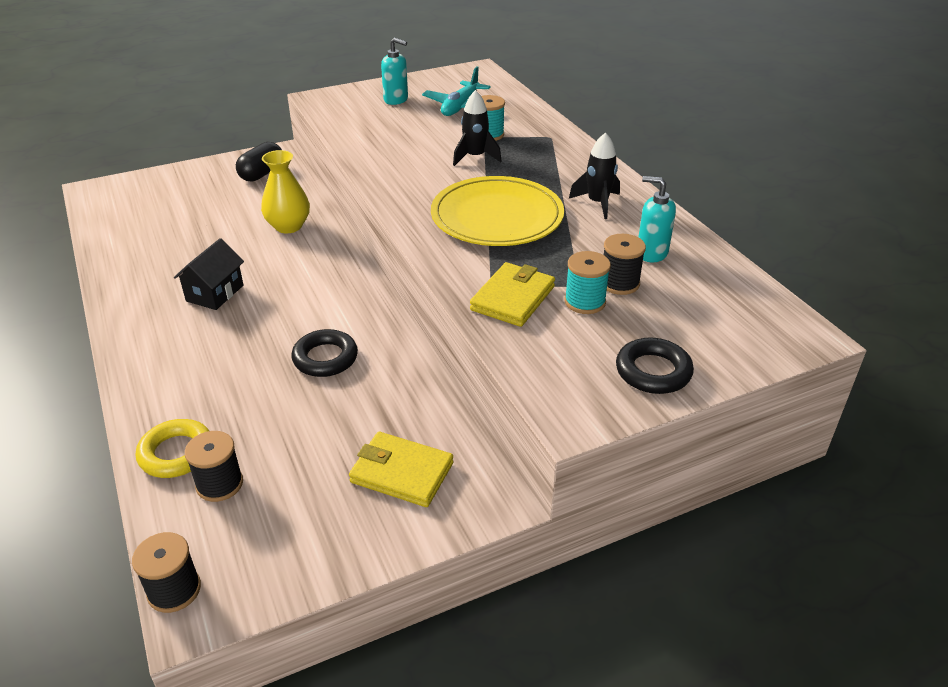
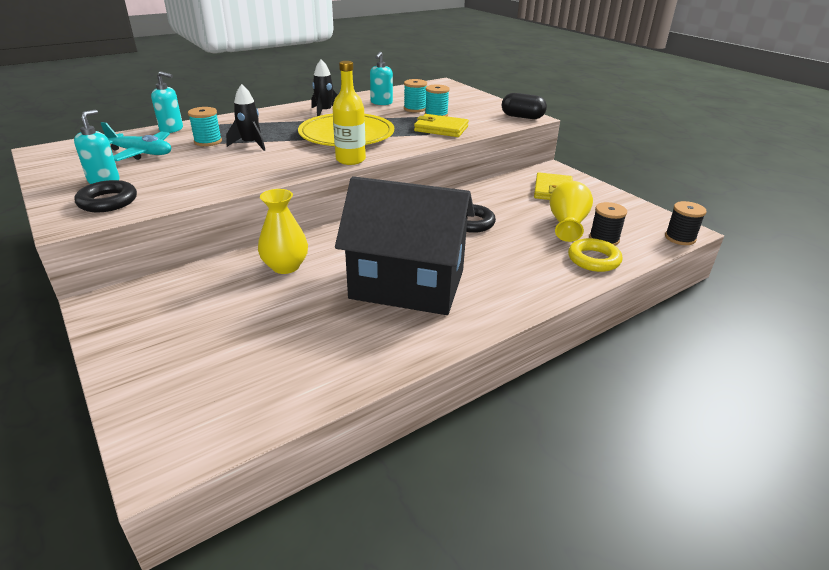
camera: 100 degrees left, 5 degrees down
(215, 293) = (407, 284): black house -> black house, size x2.26
(262, 174) = (157, 304): black capsule -> black capsule (522, 117)
(280, 455) = (567, 224): none -> yellow vase
(406, 216) = (350, 160): none -> yellow bottle
(532, 114) = (171, 129): none -> turquoise soap dispenser
(619, 283) = (415, 109): black spool -> turquoise spool
(653, 371) = (486, 104): black ring -> black ring (108, 201)

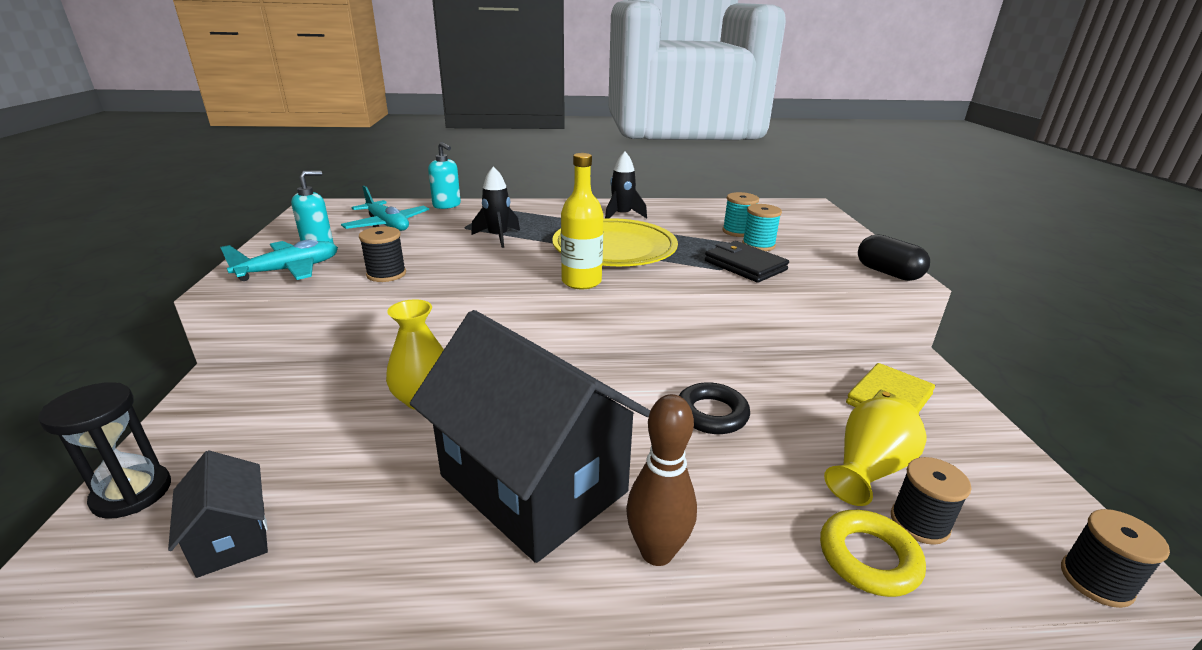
camera: 30 degrees right, 5 degrees down
(108, 201) = (290, 270): black ring -> turquoise plane
(139, 379) = (132, 493): none -> black hourglass
(198, 186) = (386, 274): none -> black spool
(208, 141) = (461, 225): turquoise spool -> none
(251, 370) = (232, 537): none -> black house
(381, 103) = (703, 216): turquoise soap dispenser -> none
(441, 129) = (745, 265): yellow wallet -> black wallet
(501, 290) = (657, 552): none -> brown bowling pin

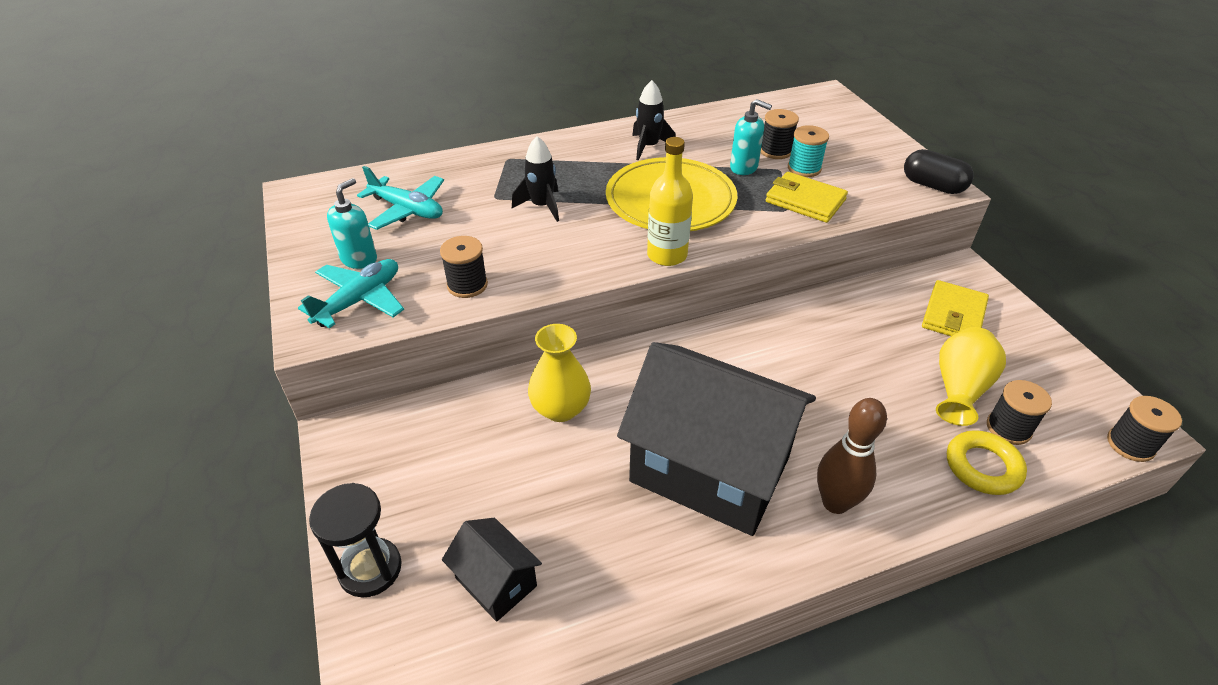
camera: 15 degrees left, 15 degrees up
(447, 205) = (449, 164): turquoise soap dispenser -> turquoise soap dispenser (744, 167)
(711, 414) = (819, 364): black ring -> none
(737, 231) = (775, 151): turquoise spool -> black spool
(745, 265) = (805, 201): black wallet -> yellow wallet

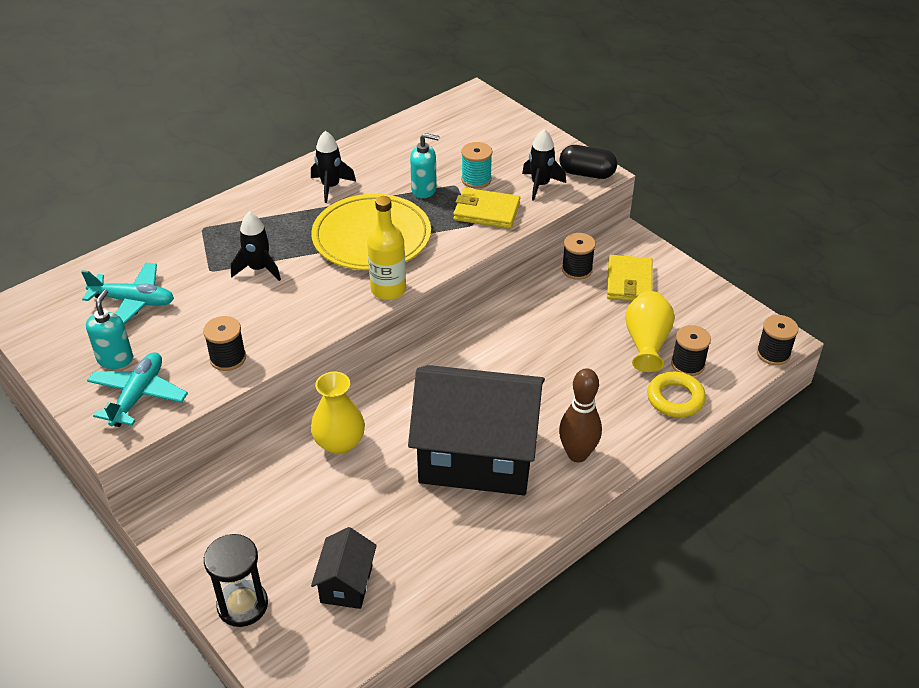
camera: 20 degrees left, 0 degrees up
(496, 582) = (346, 584): black house -> black house turned 75 degrees clockwise
(775, 151) = (446, 167): black spool -> black spool (577, 270)
(875, 187) = (540, 185): none -> black rocket

